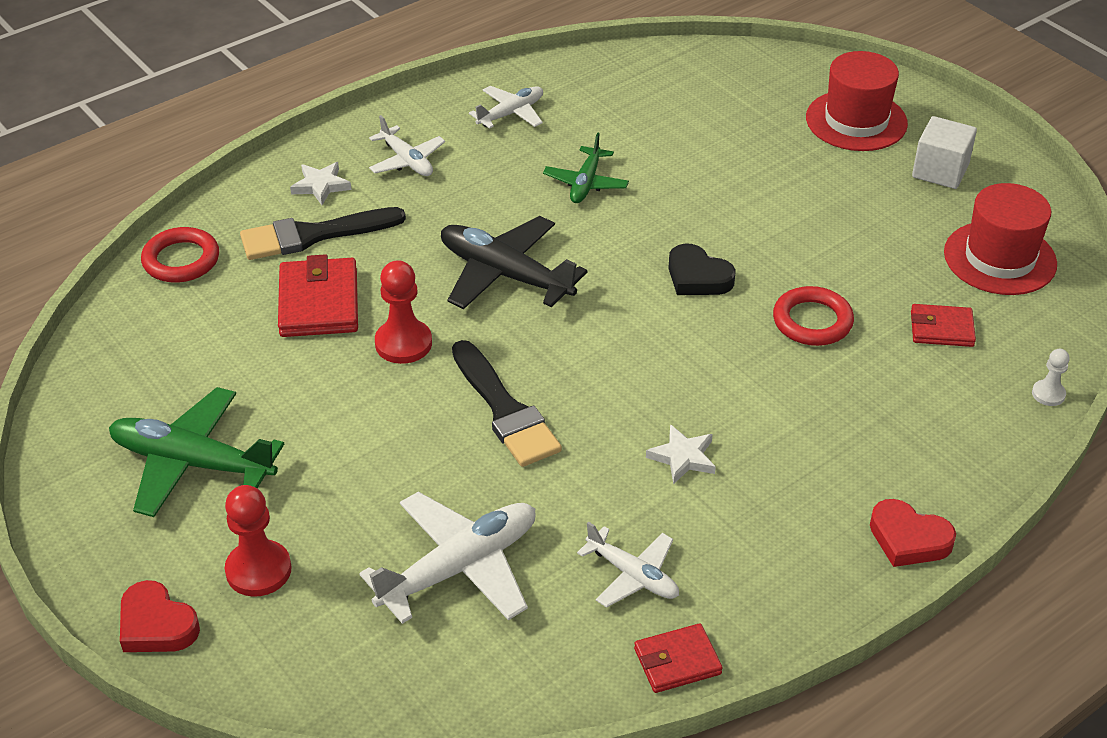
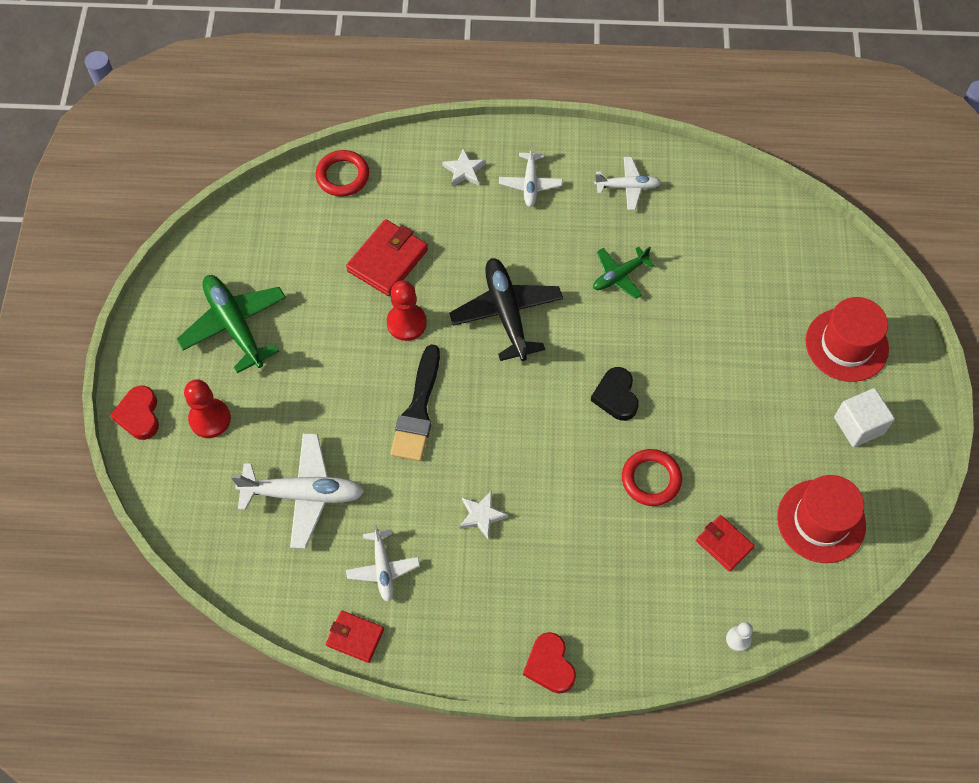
camera: 40 degrees right, 20 degrees up
(313, 235) = (427, 207): black brush -> none

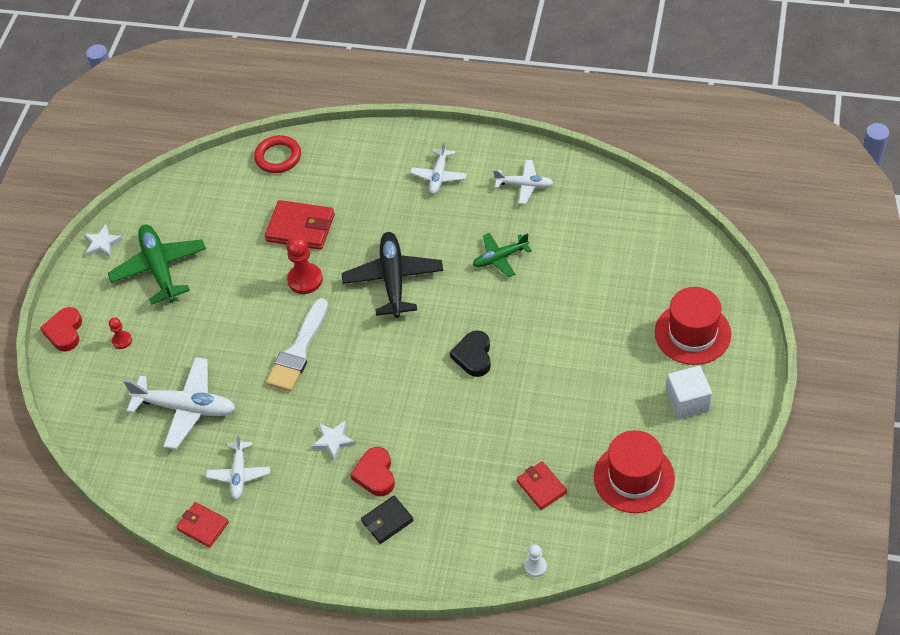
camera: 15 degrees right, 10 degrees down
(210, 419) = (122, 340): red pawn -> red pawn, size x0.56
(387, 260) = (300, 228): red wallet -> red wallet turned 60 degrees clockwise
(418, 410) = (298, 351): black brush -> white brush
(464, 170) = (383, 161): white star -> white star (102, 244)
(550, 665) = (364, 568): red heart -> red heart (375, 474)
(563, 605) = (387, 521): none -> black wallet
(651, 479) = (488, 427): red ring -> none

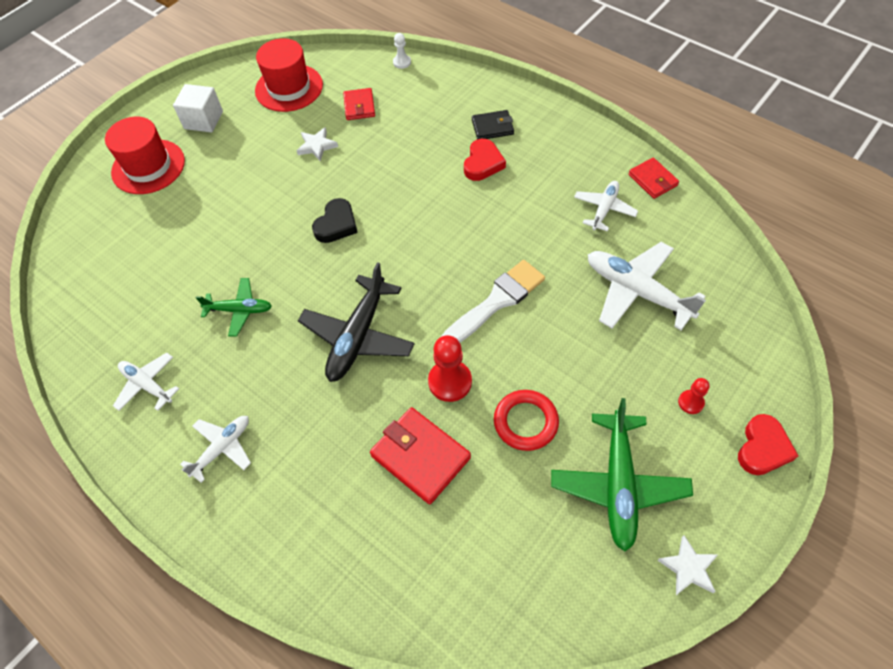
camera: 155 degrees left, 5 degrees up
(278, 157) = (392, 596): red ring -> red ring (525, 422)
(333, 441) = (505, 203): white star -> white star (317, 146)

